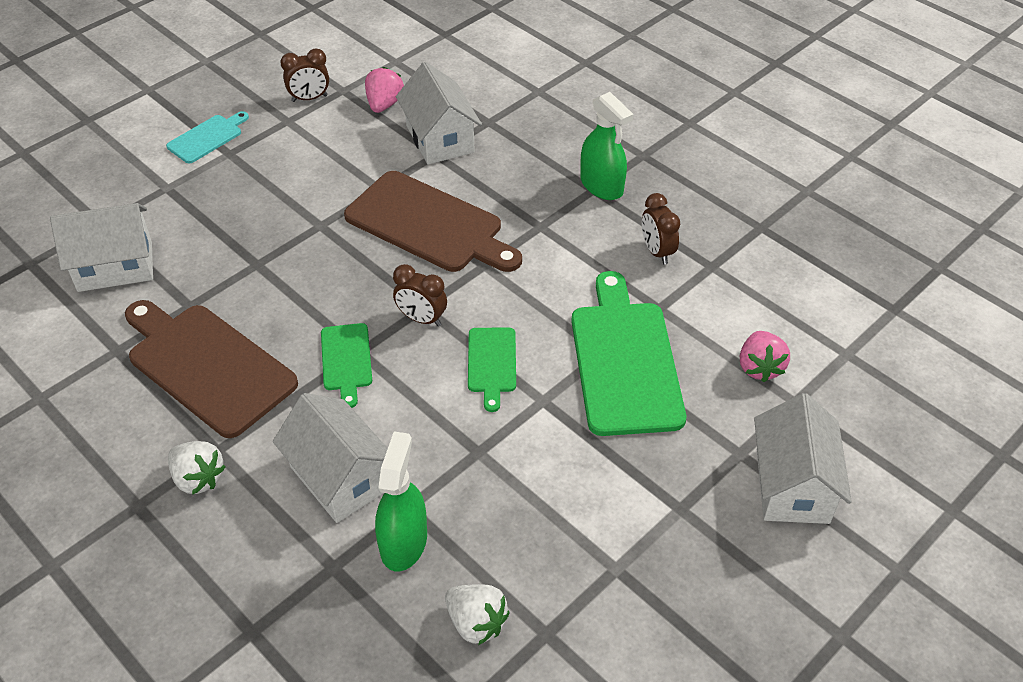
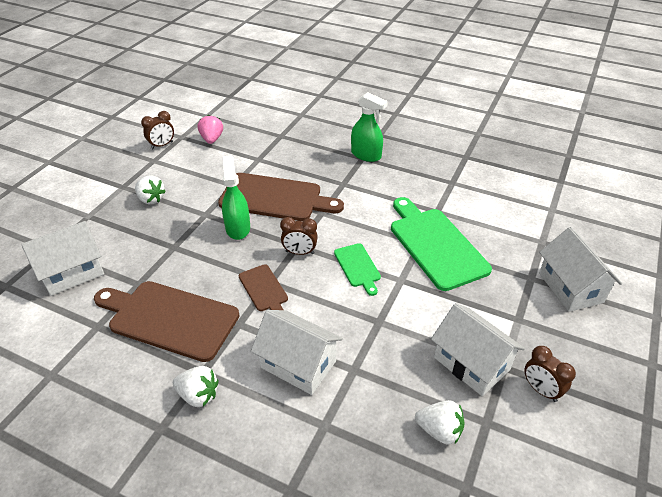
camera: 20 degrees left, 5 degrees down
(207, 138) = (103, 181): turquoise cutting board -> none
(258, 183) = (151, 199): none -> white strawberry
(346, 360) = (264, 290): green cutting board -> brown cutting board
(403, 542) = (363, 393): green spray bottle -> green spray bottle (238, 228)
(440, 139) = (256, 150): white house -> white house (471, 363)
(657, 252) = (417, 182): brown clock -> brown clock (541, 390)
(759, 367) = (511, 228): pink strawberry -> none

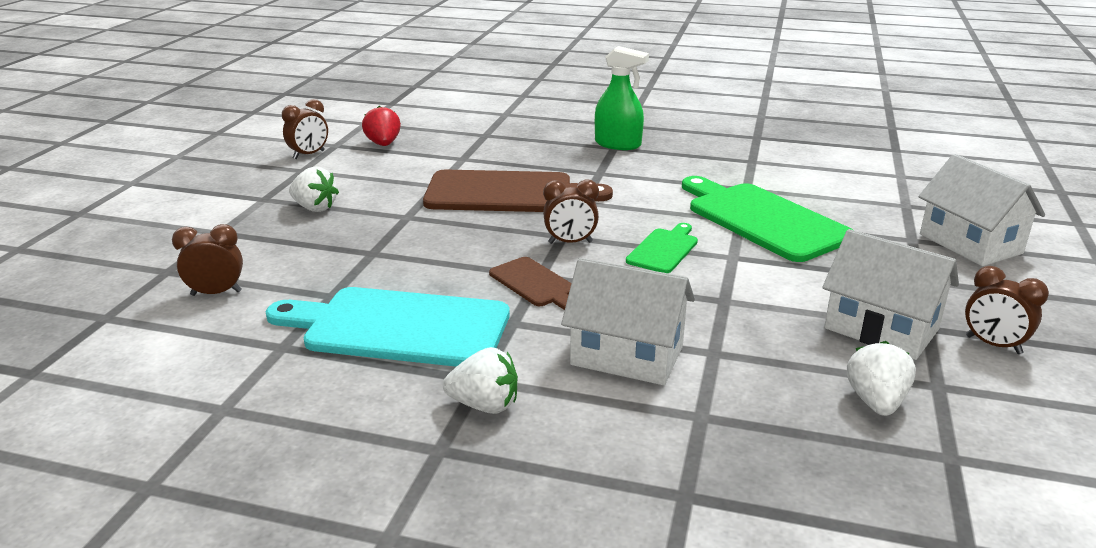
camera: 10 degrees left, 15 degrees down
(72, 273) = (216, 293): white house -> brown clock
(169, 319) = (399, 327): brown cutting board -> turquoise cutting board
(212, 139) = (383, 144): pink strawberry -> red strawberry
(238, 228) = (464, 226): green spray bottle -> none
(358, 267) = (664, 249): green cutting board -> green cutting board turned 120 degrees counterclockwise
(439, 430) = (876, 402): white strawberry -> white strawberry turned 90 degrees counterclockwise

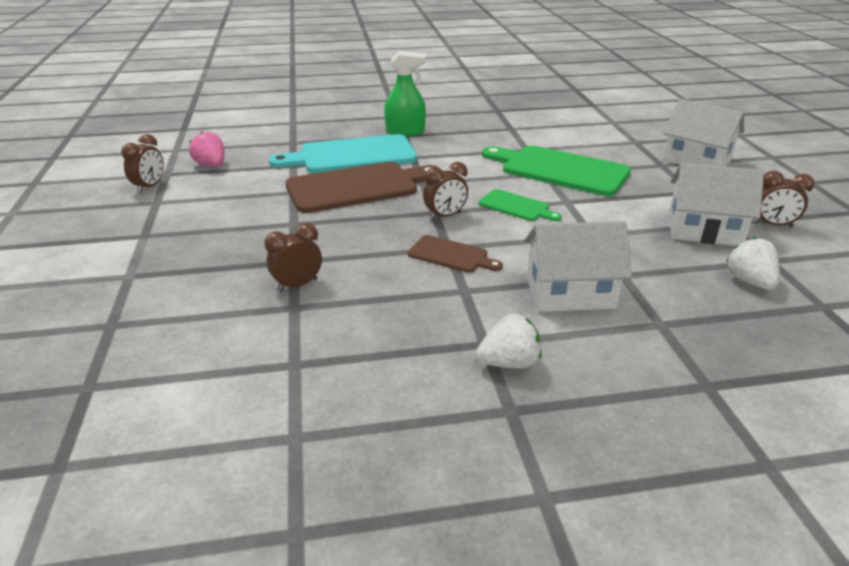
camera: 25 degrees left, 5 degrees up
(216, 293) = (183, 333): brown clock -> brown clock (297, 285)
(314, 208) = (202, 233): white strawberry -> none
(383, 144) = (211, 165): red strawberry -> pink strawberry
(399, 327) = (379, 319): turquoise cutting board -> turquoise cutting board (352, 155)
(664, 249) = (516, 206): green cutting board -> green cutting board turned 120 degrees clockwise

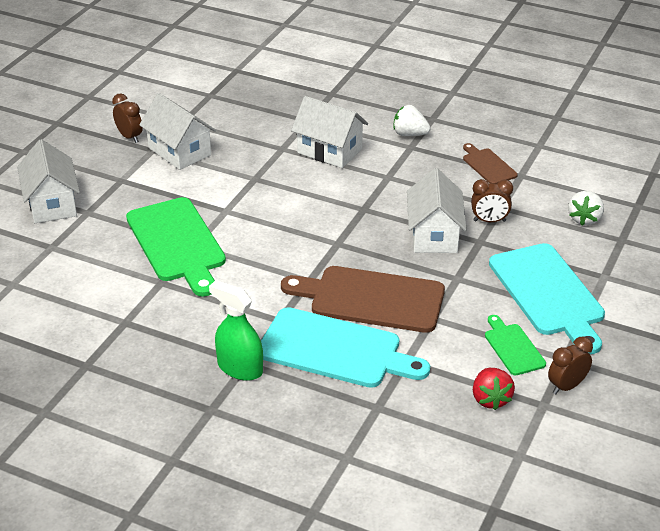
camera: 145 degrees left, 5 degrees up
(190, 240) = (548, 293): none -> turquoise cutting board
(211, 165) = (490, 399): pink strawberry -> red strawberry
(348, 250) = (434, 235): none -> white house
(445, 216) = (334, 235): brown clock -> none
(451, 255) = (368, 202): brown cutting board -> brown cutting board (488, 165)
(516, 206) = (269, 222): green cutting board -> green cutting board (513, 347)
(749, 281) = (220, 117): white strawberry -> white strawberry (584, 219)

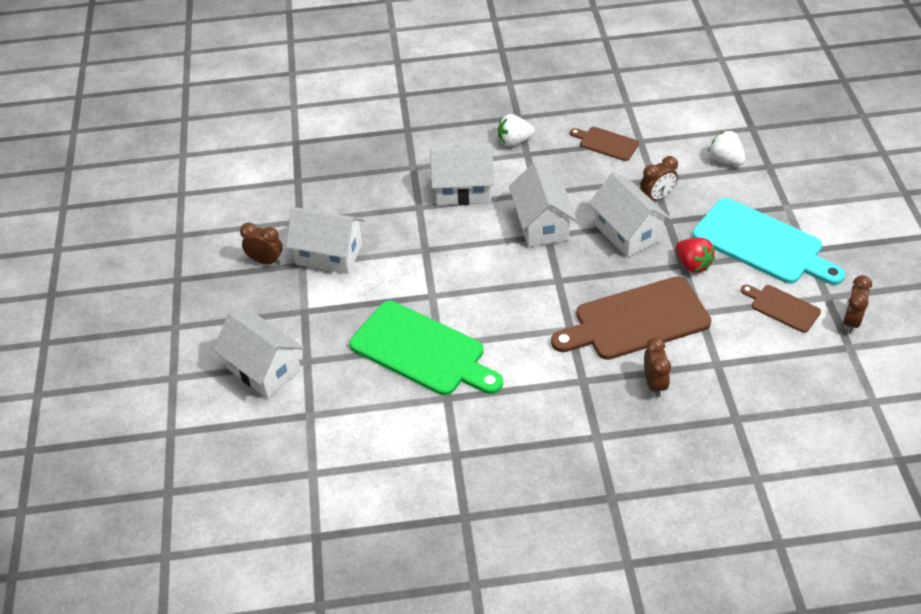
camera: 30 degrees left, 10 degrees up
(240, 368) = (596, 444): green spray bottle -> none
(335, 350) = (654, 384): turquoise cutting board -> brown clock
(367, 199) = (541, 224): none -> white house
(490, 399) = (809, 363): red strawberry -> red strawberry (692, 264)
(513, 347) = (782, 307): green cutting board -> brown cutting board
(584, 219) = (725, 160): white strawberry -> white strawberry turned 150 degrees clockwise

